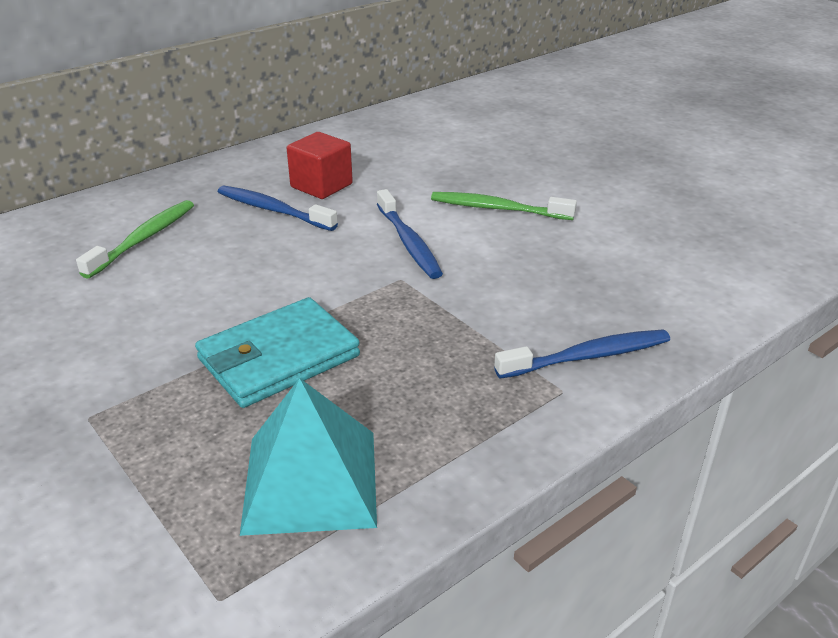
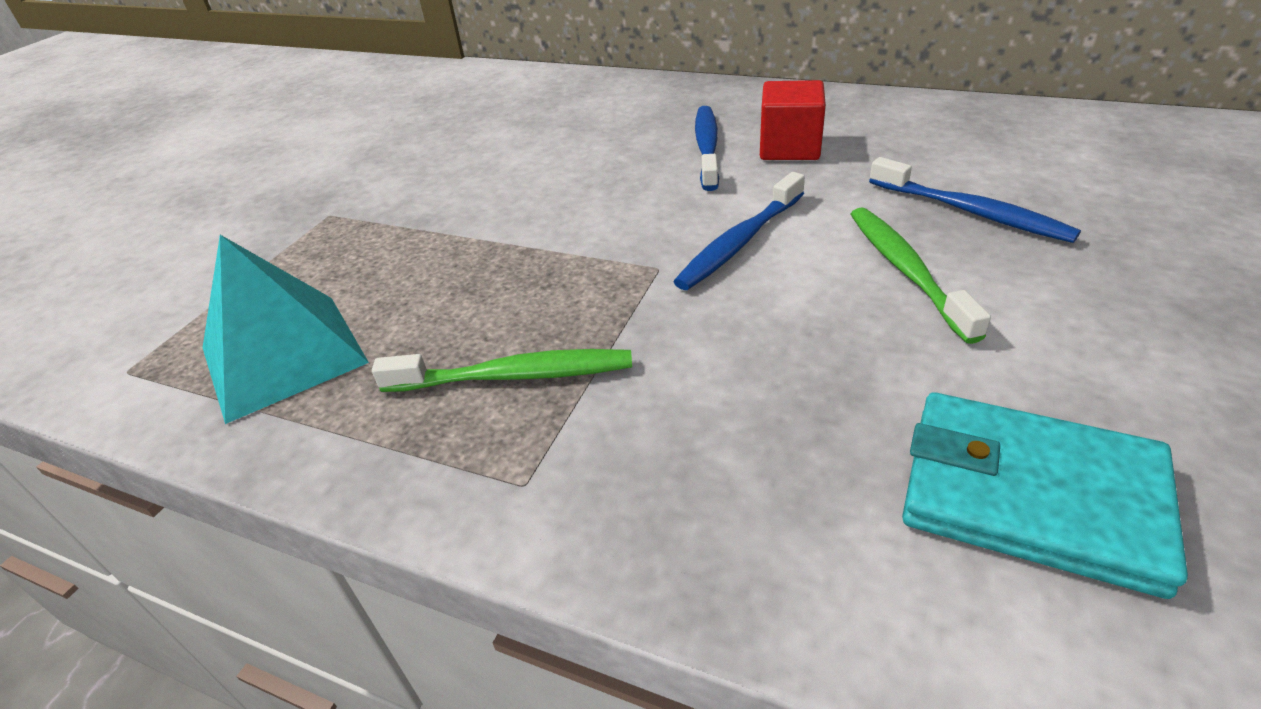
camera: 65 degrees right, 5 degrees up
(143, 239) = (588, 121): green toothbrush -> green toothbrush (514, 376)
(278, 357) = (458, 259): turquoise wallet -> turquoise wallet (1029, 495)
(587, 356) = (618, 483): blue toothbrush -> blue toothbrush (970, 211)

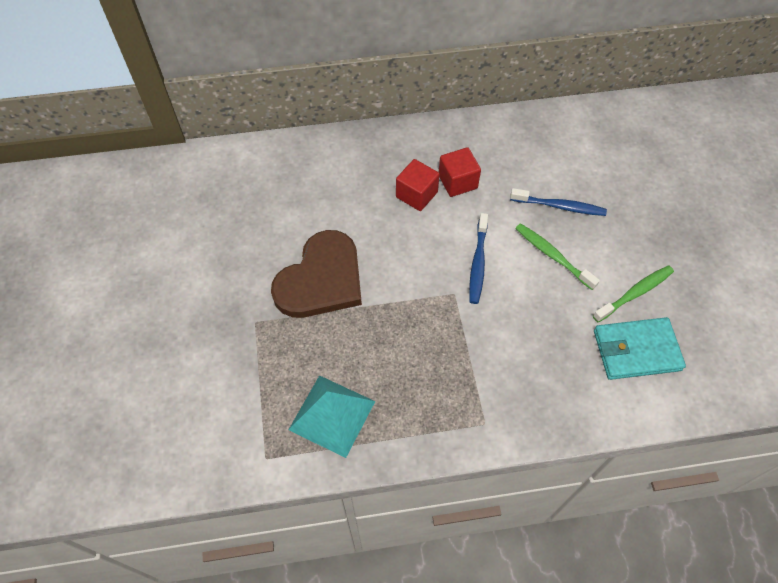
camera: 35 degrees left, 20 degrees up
(468, 197) = (321, 279): none -> brown heart
(514, 376) = (442, 379): green toothbrush -> green toothbrush (634, 293)
(707, 147) = (416, 194): blue toothbrush -> red cube

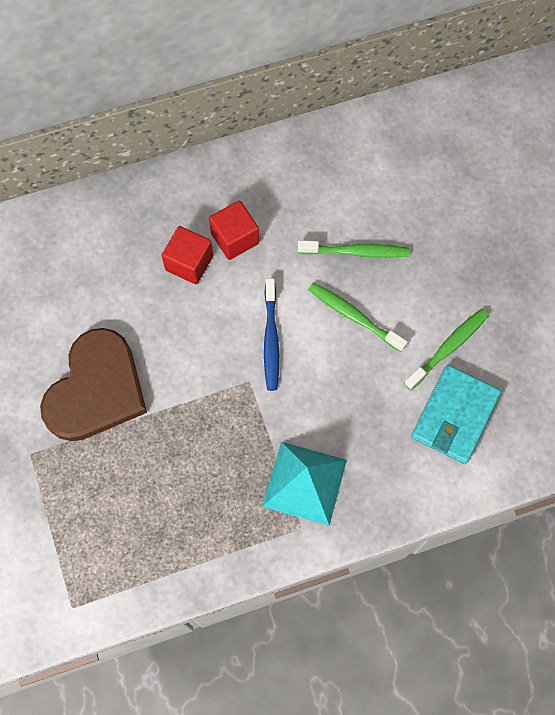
camera: 10 degrees left, 10 degrees up
(332, 415) = (135, 547): turquoise pyramid -> turquoise pyramid (304, 483)
(559, 206) = (356, 252): blue toothbrush -> green toothbrush
(636, 350) = (454, 416): turquoise wallet -> turquoise wallet turned 45 degrees counterclockwise

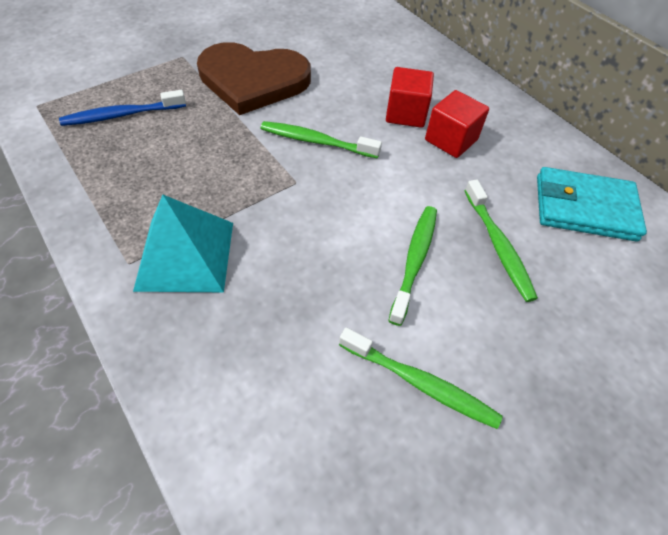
camera: 70 degrees right, 15 degrees down
(204, 352) = (316, 141): none -> green toothbrush
(271, 339) = (352, 190): blue toothbrush -> blue toothbrush (122, 115)
(454, 416) = (319, 415): turquoise wallet -> turquoise wallet (584, 208)

